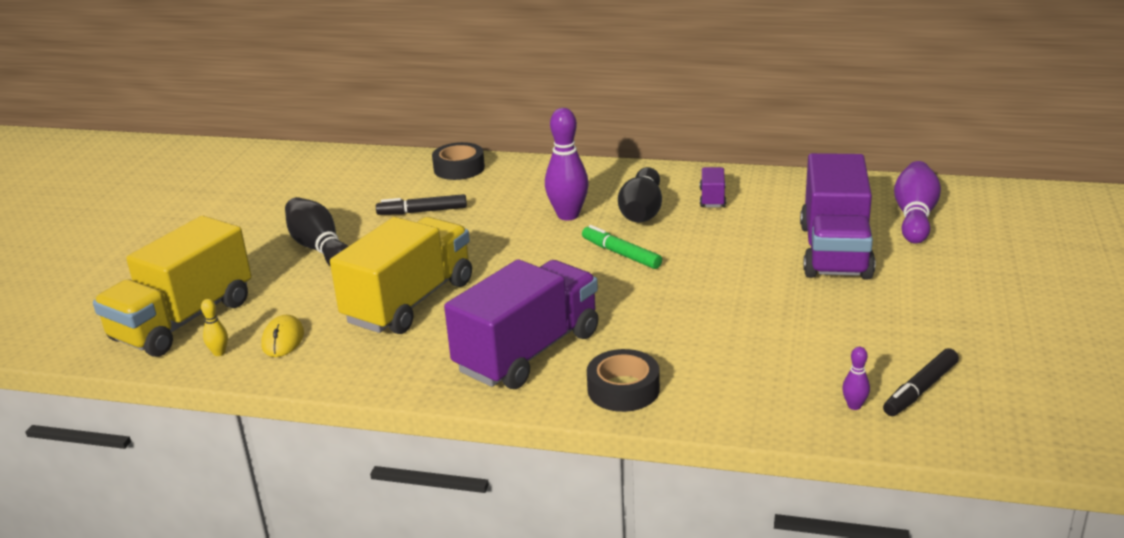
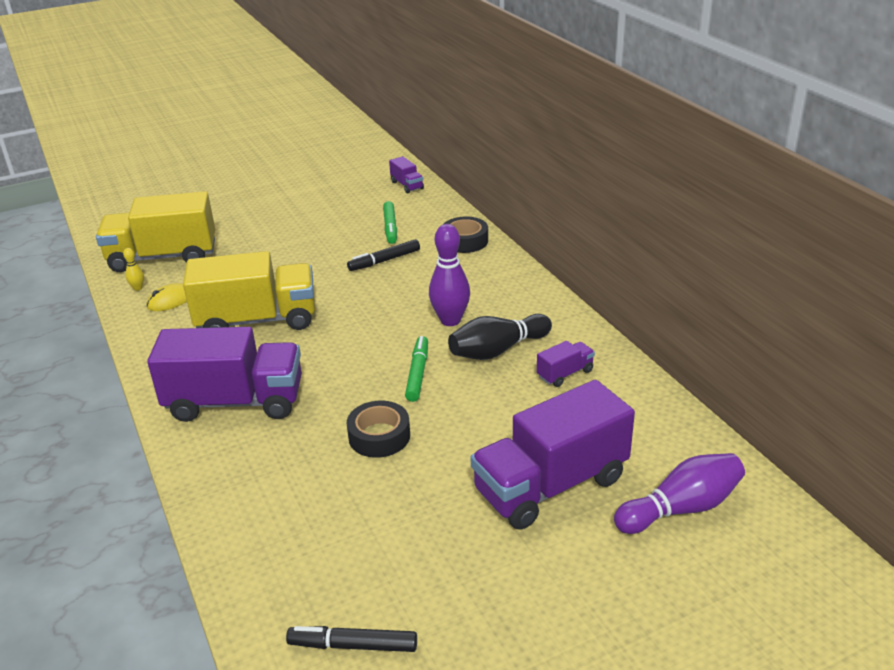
camera: 50 degrees right, 5 degrees up
(312, 159) = (407, 185): none -> purple truck
(320, 249) = (292, 252): black bowling pin -> none
(371, 190) = (390, 227): none -> green marker
(422, 211) = (384, 261): black marker -> black marker turned 75 degrees counterclockwise
(623, 389) = (220, 470): black tape -> black tape (379, 436)
(854, 406) = (293, 611): purple bowling pin -> none

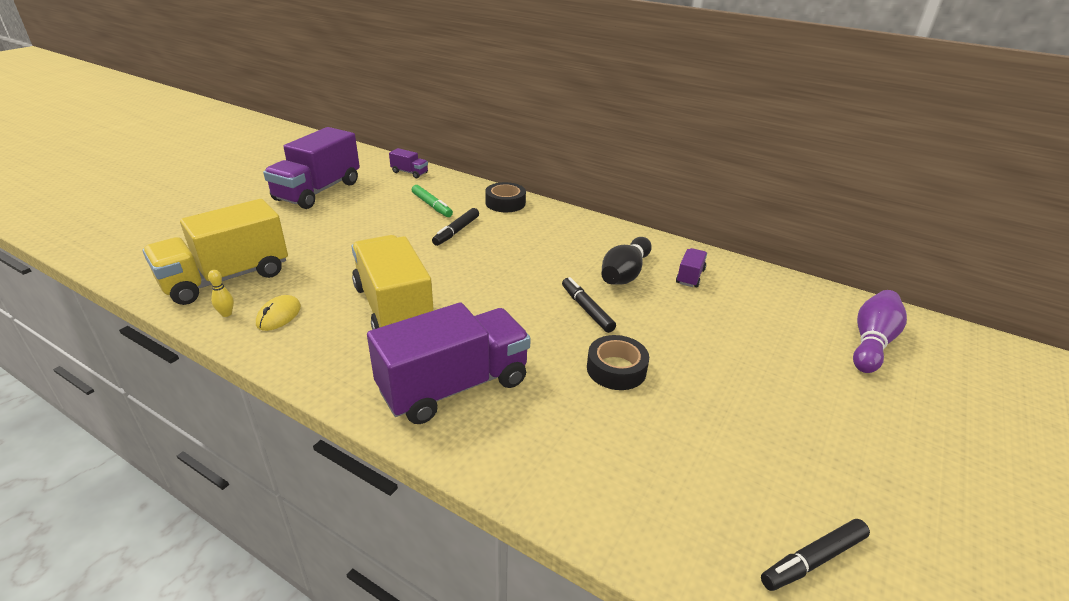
camera: 35 degrees left, 0 degrees up
(257, 320) = (394, 308): yellow truck -> yellow truck turned 75 degrees counterclockwise
(418, 373) = (587, 309): green marker -> black marker
(450, 320) = (563, 262): purple bowling pin -> none
(551, 485) = (780, 358): purple truck -> purple truck (318, 191)

